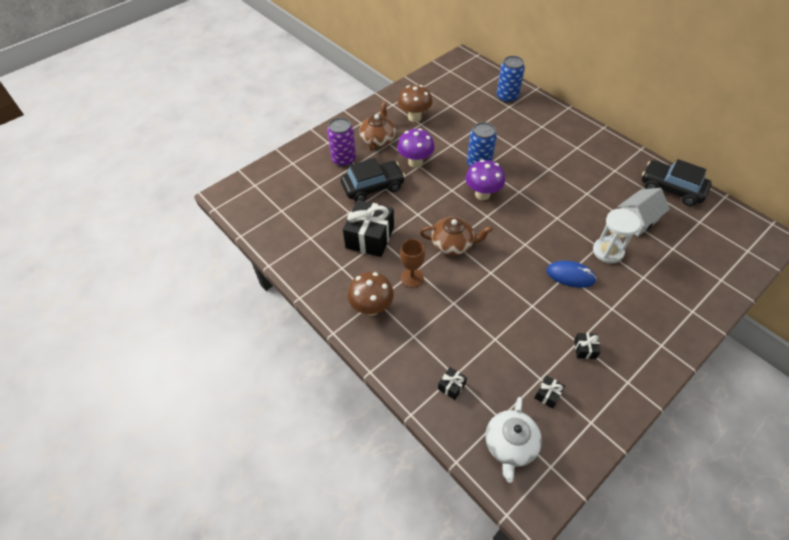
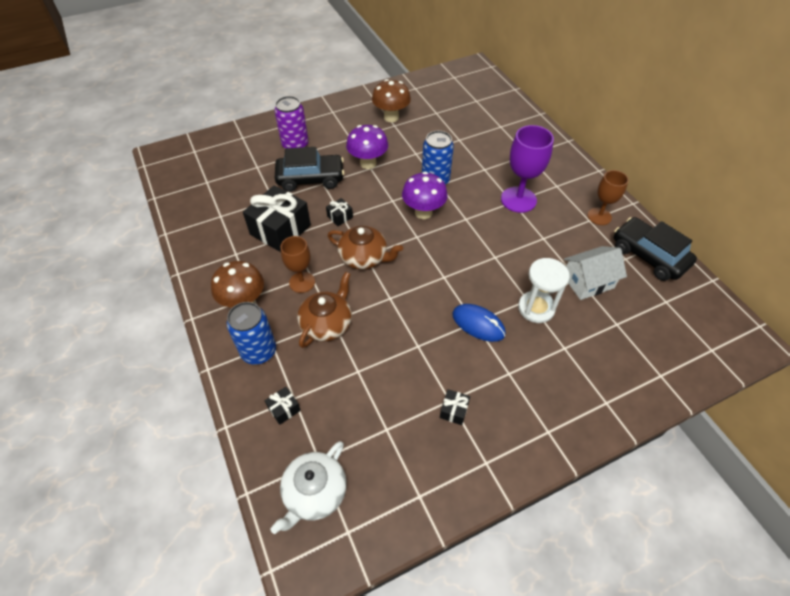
camera: 15 degrees right, 0 degrees up
(378, 139) = (341, 132): brown teapot -> brown teapot (327, 324)
(507, 97) = (503, 116): blue can -> blue can (259, 351)
(547, 394) = (385, 449): black gift -> black gift (340, 217)
(553, 166) = (518, 199): none -> purple goblet
(621, 165) = (599, 216): none -> brown goblet

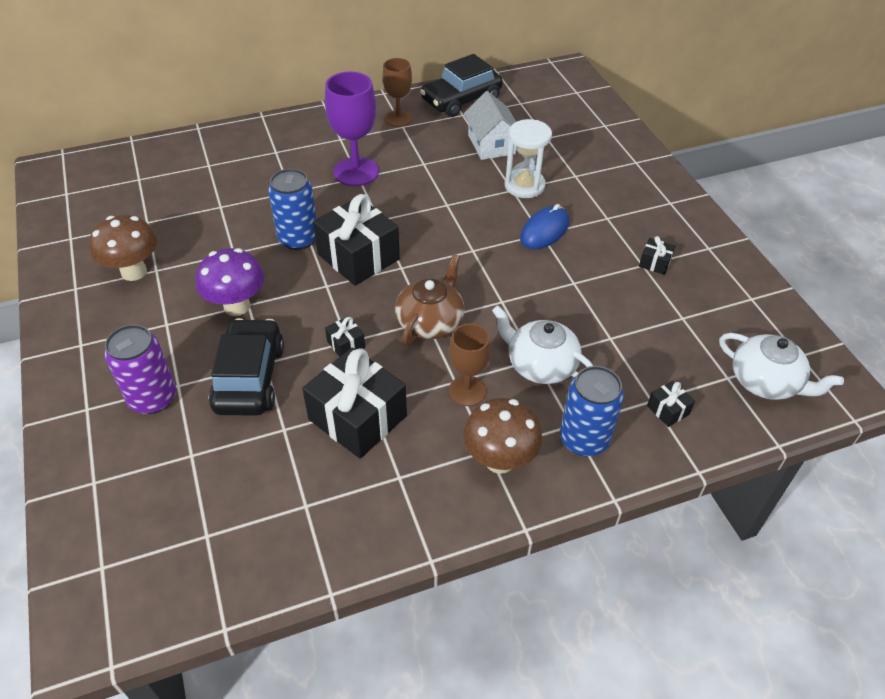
camera: 85 degrees left, 5 degrees down
(327, 324) = (540, 365): brown teapot -> white teapot
(423, 212) = (358, 257): purple mushroom -> black gift

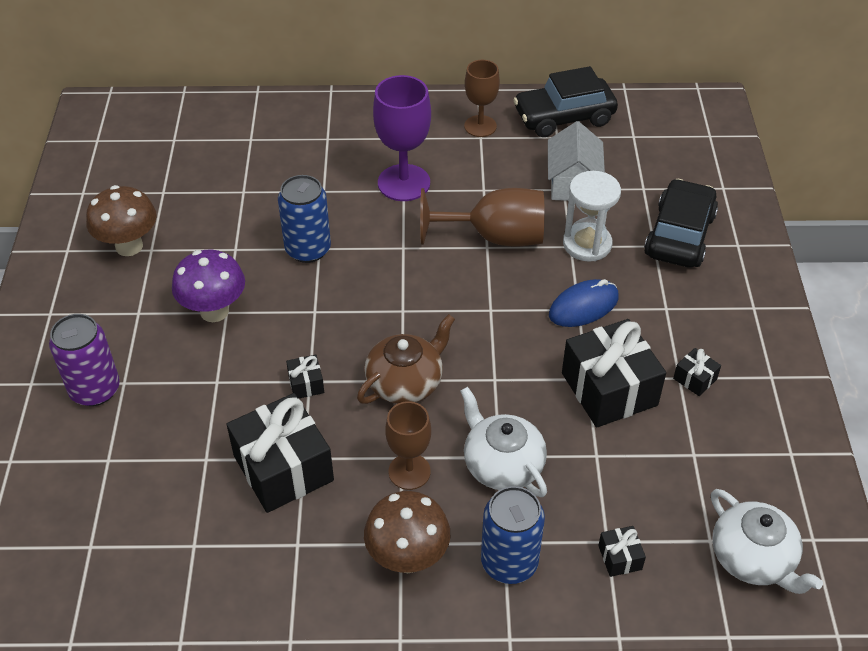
camera: 20 degrees right, 0 degrees up
(249, 378) = (195, 394): black car -> black car (679, 235)
(358, 257) = (362, 286): black gift -> black gift (609, 389)
(450, 196) = (495, 237): none -> brown goblet

